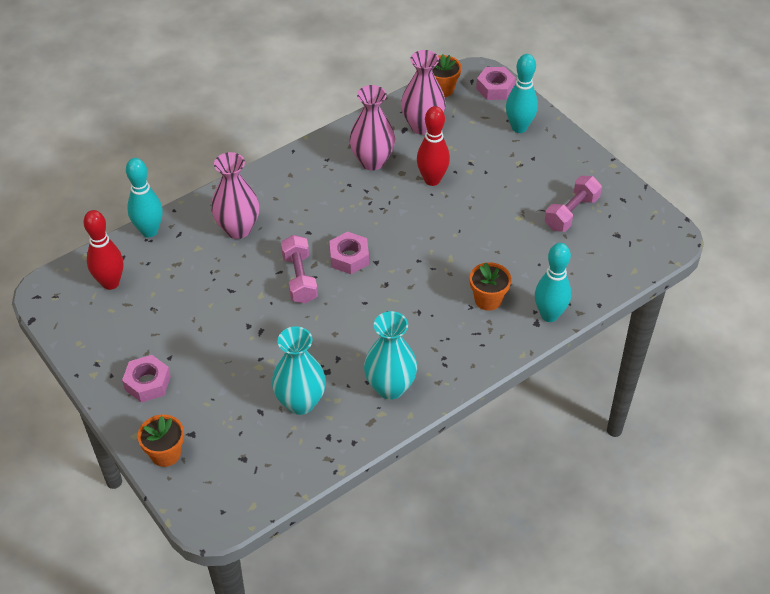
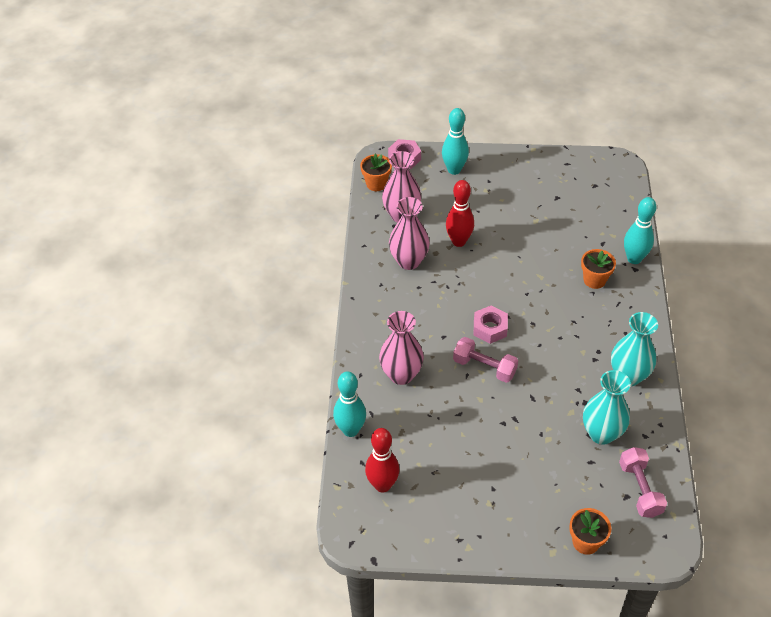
camera: 50 degrees left, 0 degrees up
(147, 383) = (507, 516): pink nut -> none
(571, 213) = (556, 194): pink dumbbell -> pink dumbbell (640, 489)

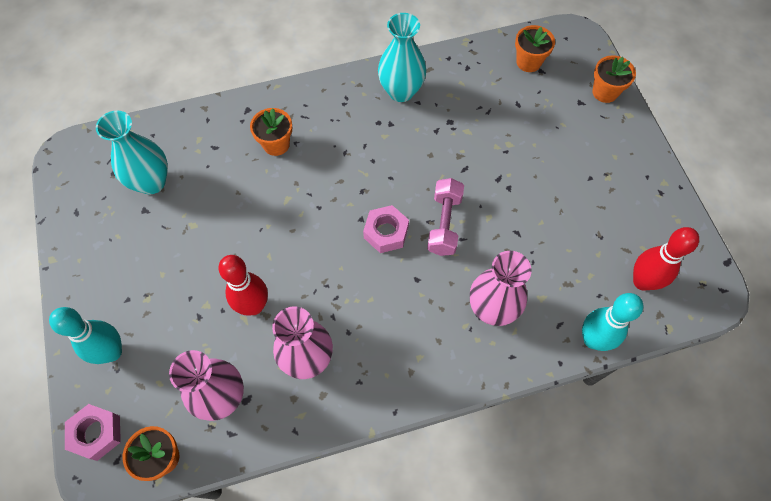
camera: 110 degrees left, 15 degrees up
(601, 433) = (481, 101): turquoise vase -> turquoise vase (151, 182)
(634, 259) = (231, 113): turquoise bowling pin -> none
(640, 489) = (528, 62): pink dumbbell -> orange flower pot

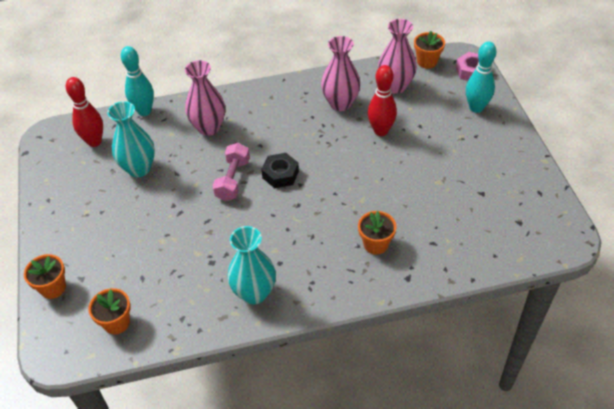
camera: 175 degrees left, 15 degrees down
(151, 182) = (482, 214): turquoise vase -> turquoise vase (139, 168)
(386, 232) = (280, 174): pink nut -> black nut

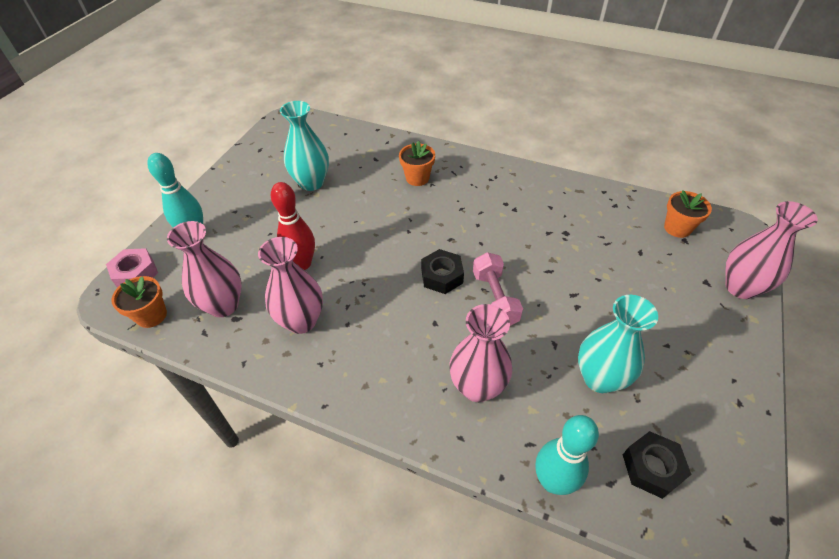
camera: 145 degrees left, 0 degrees up
(53, 288) = (740, 287): orange flower pot -> pink vase
(94, 141) = (652, 468): red bowling pin -> black nut
(233, 180) = (495, 298): pink dumbbell -> pink dumbbell turned 60 degrees counterclockwise
(254, 293) = (543, 193): turquoise vase -> turquoise vase (311, 183)

